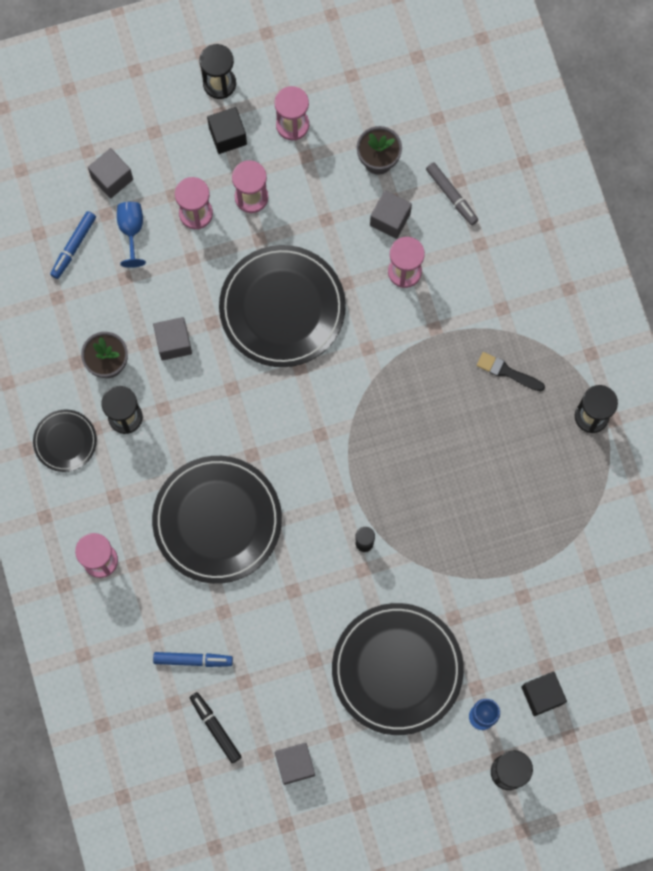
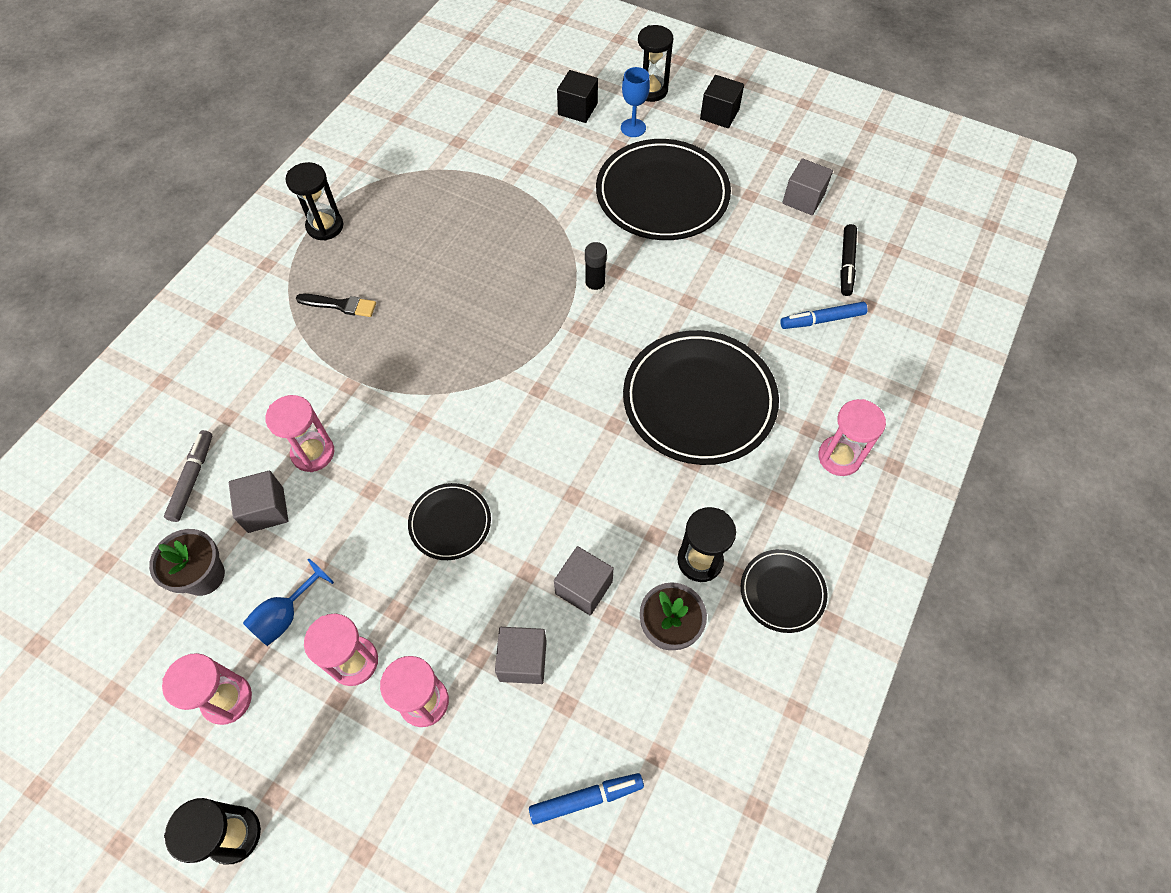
camera: 135 degrees left, 15 degrees down
(112, 178) = (465, 841): grey cube -> grey cube (523, 660)
(131, 230) = (507, 752): blue goblet -> blue goblet (285, 615)
(193, 660) = (822, 320): blue marker -> blue marker turned 60 degrees counterclockwise
(227, 136) = (298, 758): black cube -> black cube (719, 114)
(282, 308) = (450, 523): black plate -> black plate, size x0.50
(507, 372) = (340, 305): black brush -> black brush turned 60 degrees counterclockwise

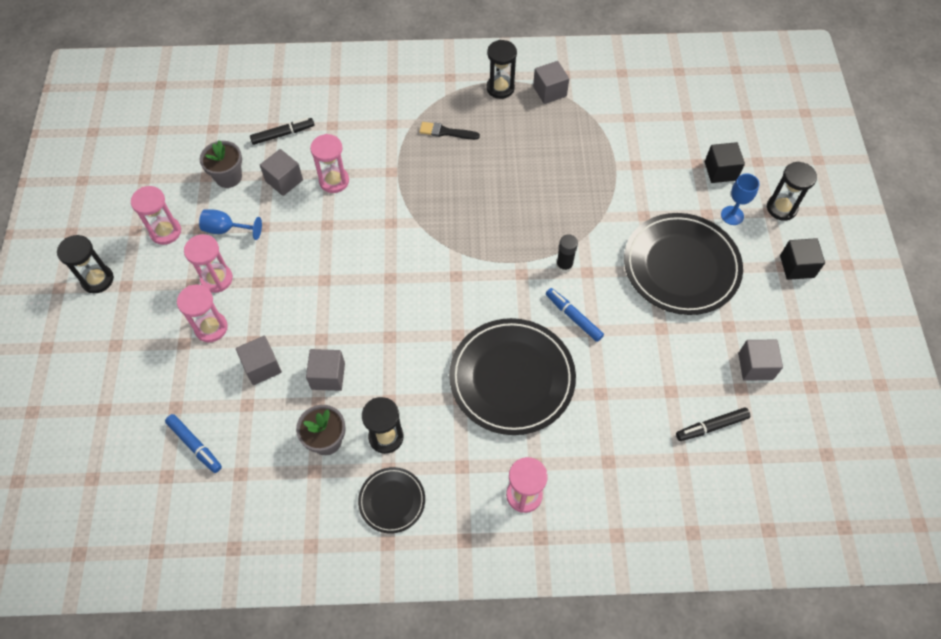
camera: 60 degrees right, 0 degrees up
(192, 478) = (283, 134): grey marker -> black marker
(340, 305) = (446, 132): black brush -> black brush turned 120 degrees clockwise
(368, 187) = (549, 91): none -> grey cube
(450, 523) = (330, 278): black plate -> none
(822, 320) = (642, 431): blue marker -> blue marker (573, 317)

